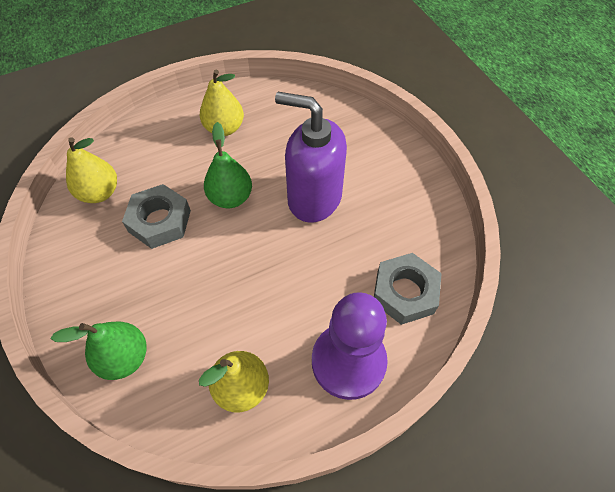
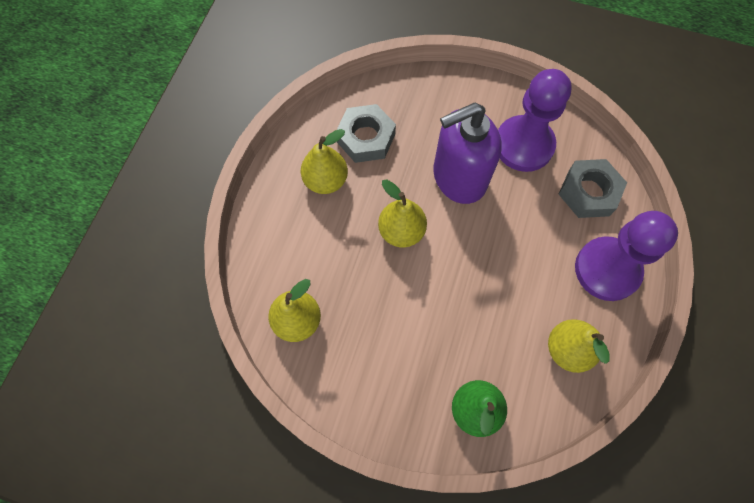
camera: 45 degrees left, 10 degrees up
(159, 221) = (373, 297): grey nut -> grey nut (366, 138)
(230, 197) = (401, 231): green pear -> yellow pear
(392, 216) = (523, 145): none -> purple pawn

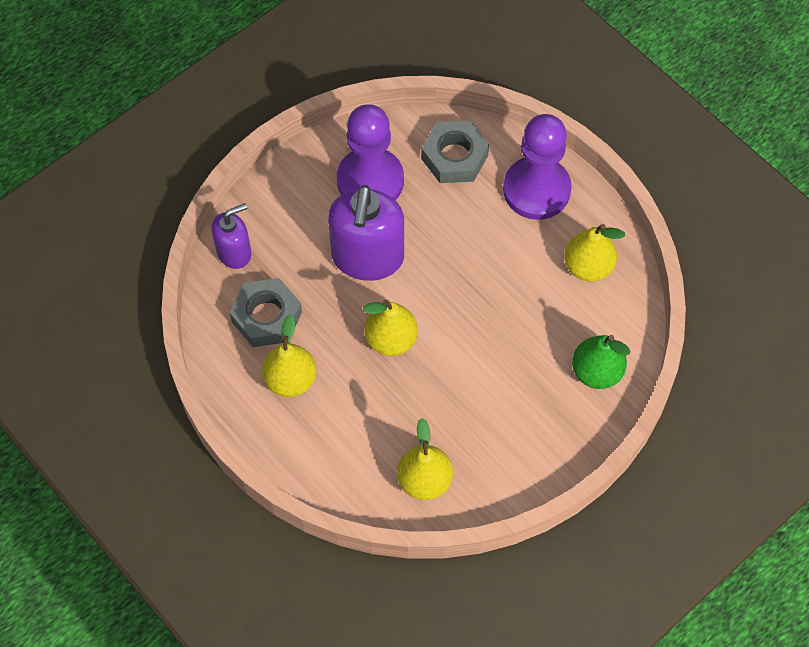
camera: 60 degrees left, 5 degrees down
(403, 90) = (234, 252): none -> purple soap dispenser

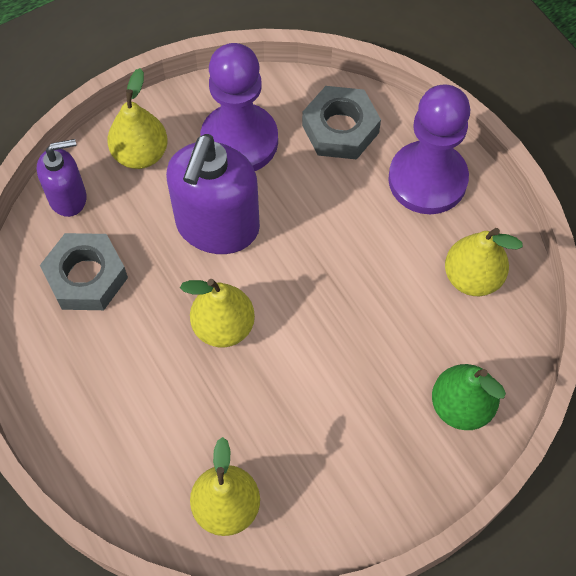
camera: 10 degrees right, 0 degrees up
(290, 379) = (96, 355): yellow pear -> yellow pear (140, 154)

